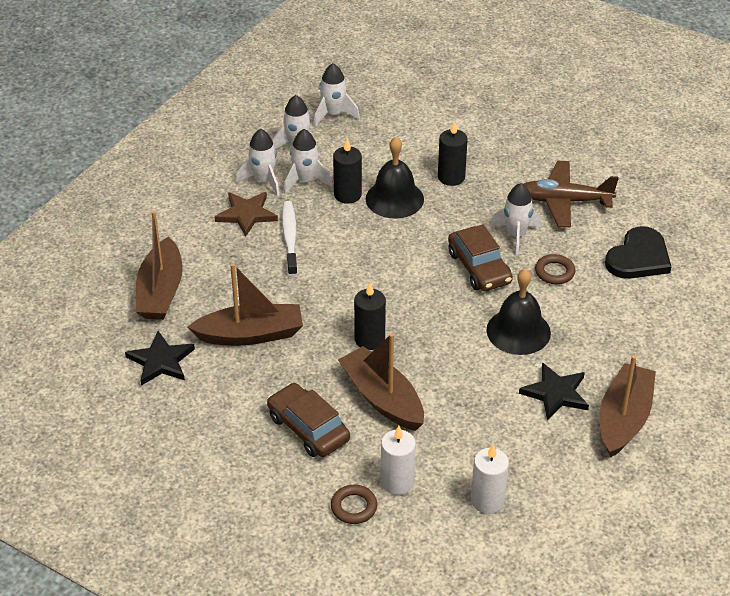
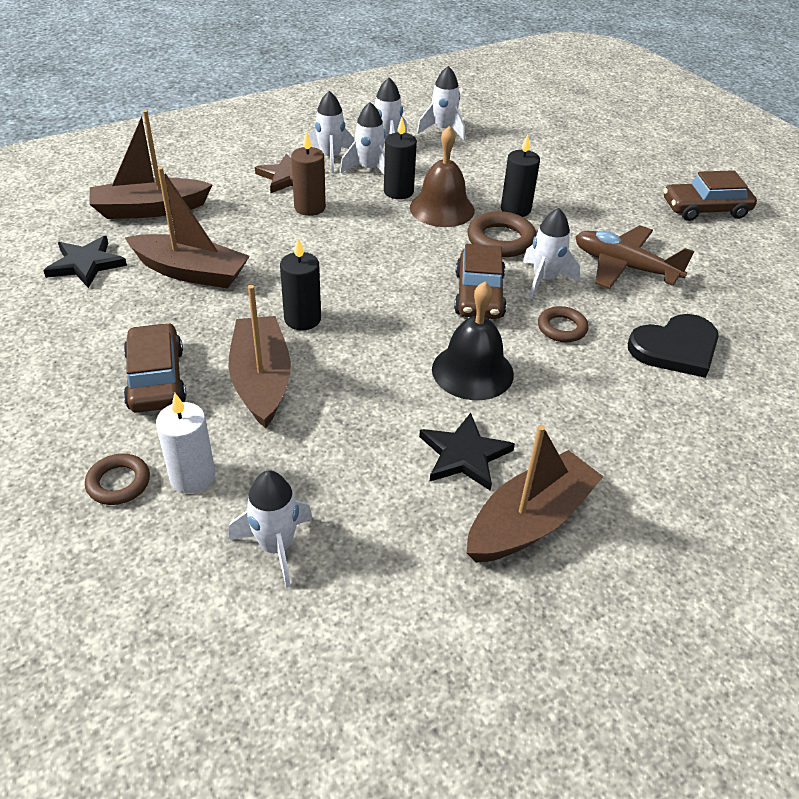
camera: 25 degrees right, 0 degrees up
(161, 291) = (150, 209): brown boat -> brown boat turned 45 degrees clockwise
(290, 238) = (309, 208): white toothbrush -> brown candle
(394, 199) = (442, 209): black bell -> brown bell
(460, 211) = (501, 240): none -> brown ring
(487, 500) = (276, 546): white candle -> white rocket
(591, 122) = (705, 209): none -> brown car

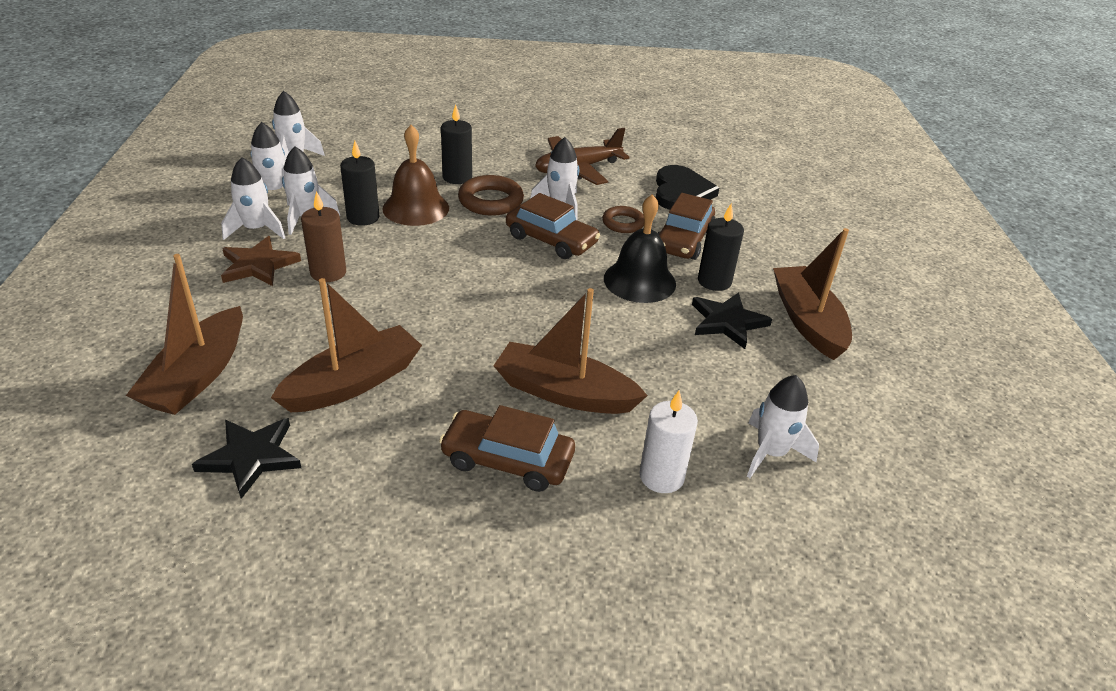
camera: 60 degrees left, 5 degrees down
(118, 483) = (640, 530): brown ring -> none
(302, 319) = (498, 339): black candle -> black candle (714, 281)
(705, 209) = (543, 111): brown car -> brown car (683, 240)

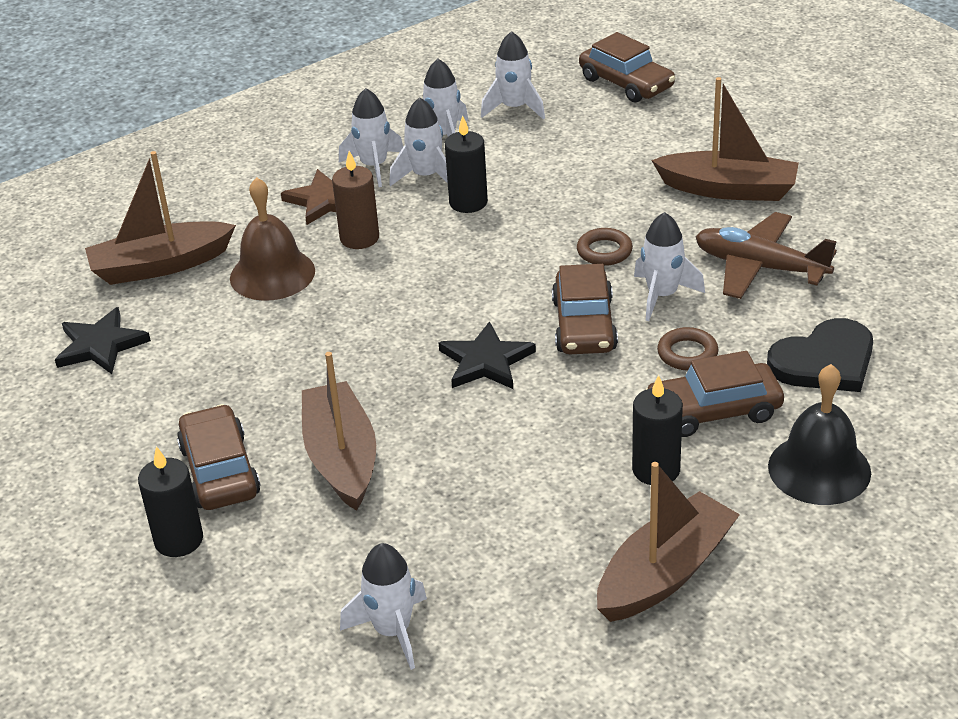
camera: 60 degrees right, 0 degrees up
(340, 119) = (626, 83): none -> brown car
(353, 383) = (230, 339): brown boat -> brown boat (729, 189)
(416, 208) = (526, 219): brown bell -> brown bell (272, 274)
(457, 177) = (619, 208): black candle -> black candle (179, 540)
(491, 201) = (604, 251): brown ring -> brown ring, size x0.65
(639, 281) = (585, 418): black bell -> black bell (819, 469)
(661, 476) = (286, 571): white candle -> none
(727, 322) = (586, 512): black star -> black star (486, 361)

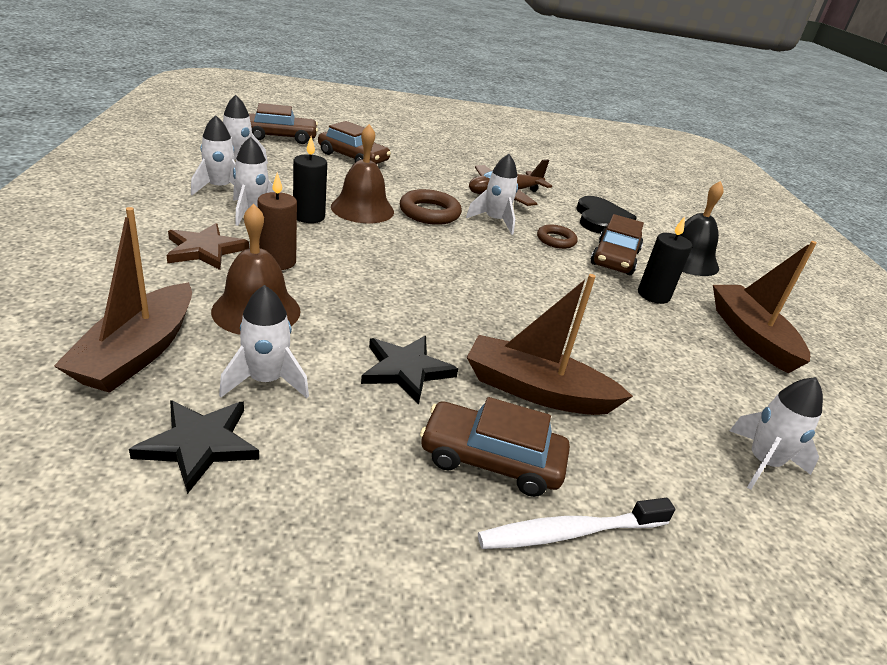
camera: 65 degrees left, 5 degrees down
(179, 540) = (571, 532): black candle -> white toothbrush
(374, 166) = (202, 219): white rocket -> white rocket (266, 381)
(486, 361) = (489, 290): black star -> black star (406, 370)
(538, 215) = (362, 209): none -> brown bell
(584, 325) = (492, 249): brown car -> brown car (353, 157)
(604, 251) = (429, 212): brown ring -> brown ring, size x1.55
(729, 189) = (425, 167): brown boat -> none

